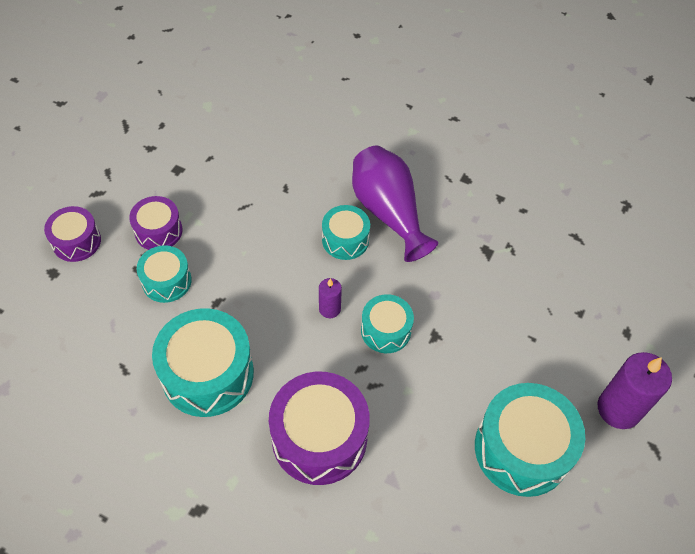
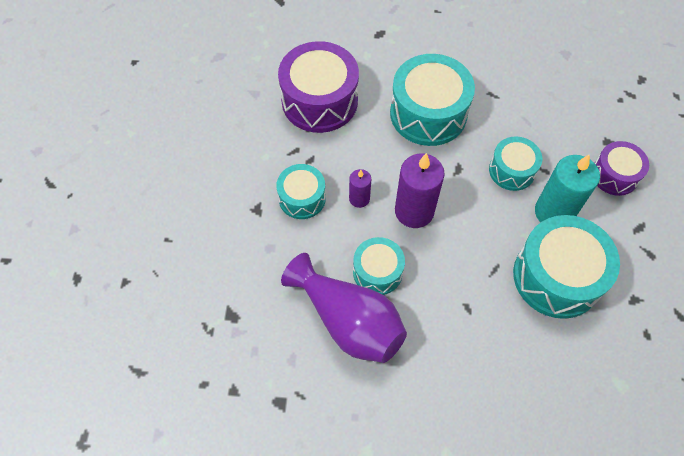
camera: 160 degrees right, 5 degrees up
(158, 231) = (554, 212): purple drum -> turquoise candle
(522, 449) = (160, 146): turquoise drum -> turquoise drum (557, 277)
(618, 409) = (82, 204): purple candle -> purple candle (414, 211)

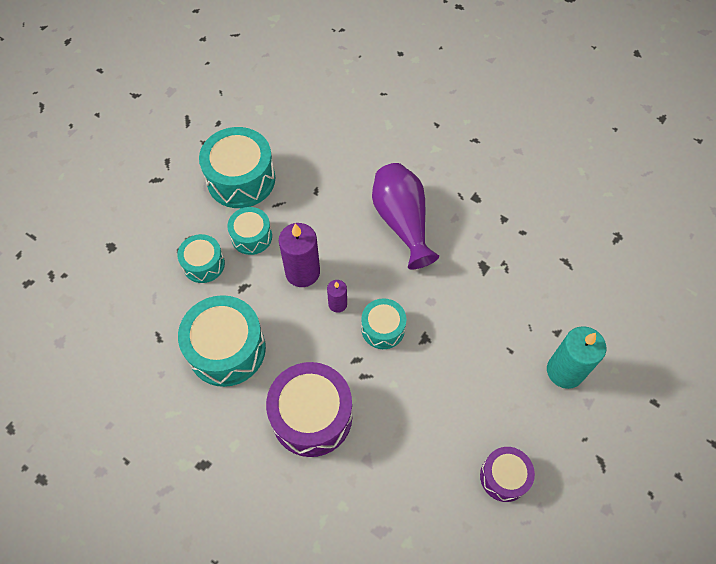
camera: 150 degrees left, 0 degrees up
(377, 272) = (360, 243): turquoise drum -> turquoise drum (251, 237)
(554, 212) = (203, 219): turquoise candle -> turquoise candle (565, 371)
(614, 175) = (133, 221): purple drum -> purple drum (504, 477)

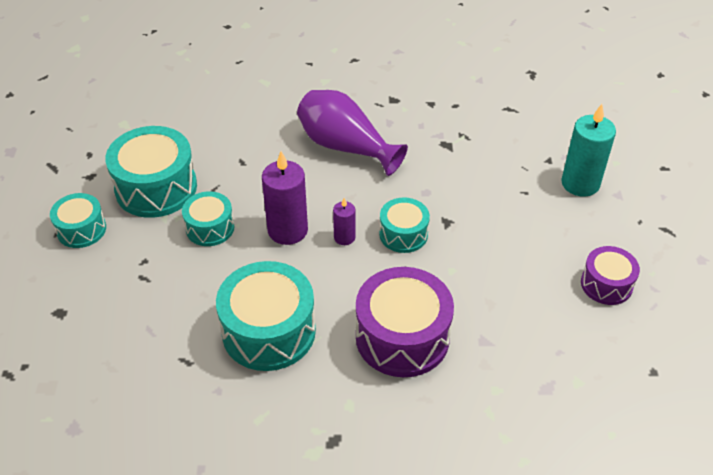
camera: 35 degrees left, 15 degrees down
(203, 264) = (179, 275): turquoise drum -> turquoise drum (81, 229)

